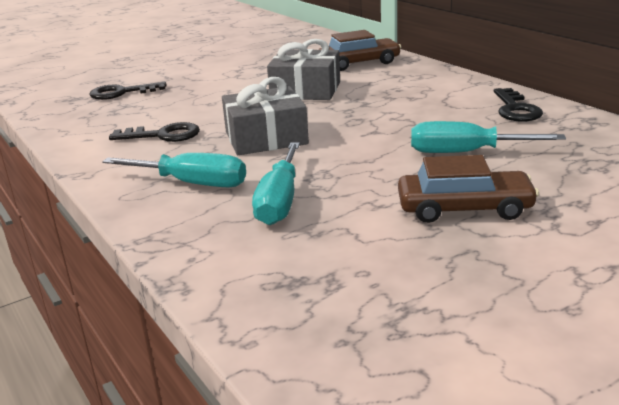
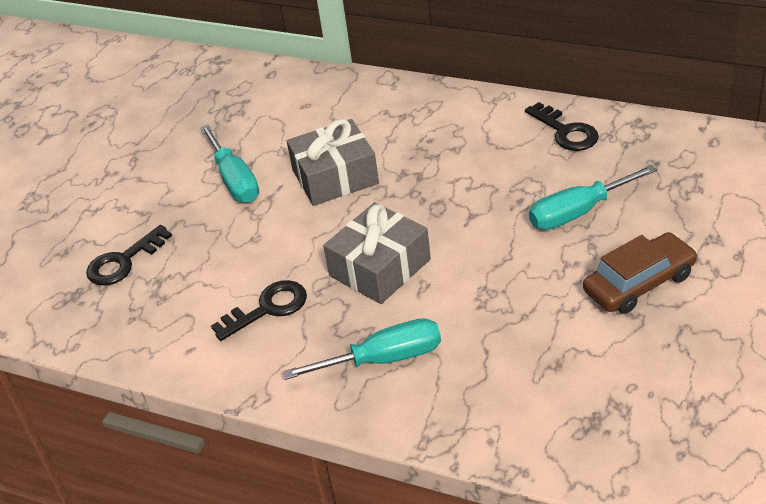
camera: 30 degrees left, 15 degrees up
(279, 201) = (488, 344): turquoise screwdriver -> turquoise screwdriver (234, 180)
(359, 63) = (341, 107): brown car -> none

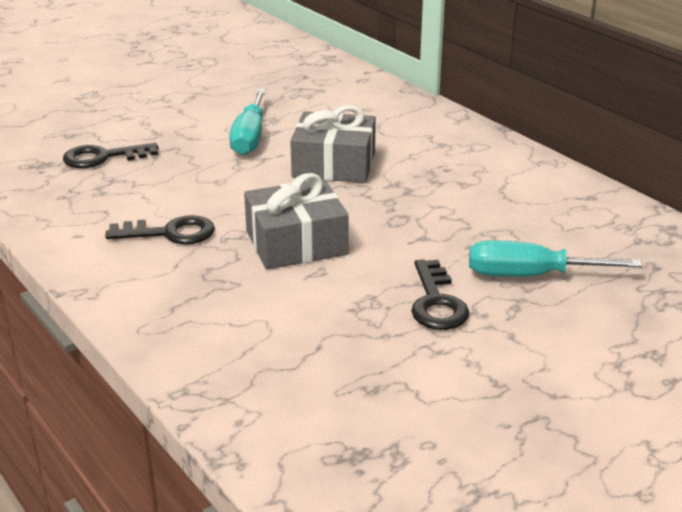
camera: 25 degrees right, 10 degrees down
(384, 359) = (220, 312): turquoise screwdriver -> none
(566, 132) = (585, 209): black key -> black key (436, 302)
(639, 283) = (532, 359): brown car -> none

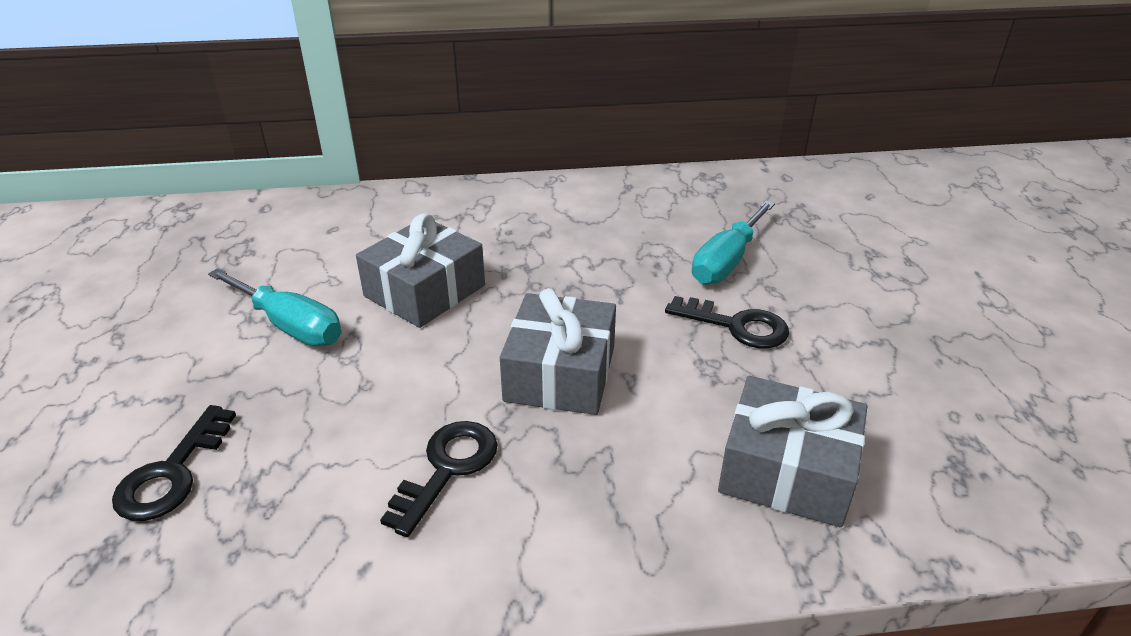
camera: 60 degrees left, 5 degrees up
(277, 365) = (787, 470): none -> grey gift

